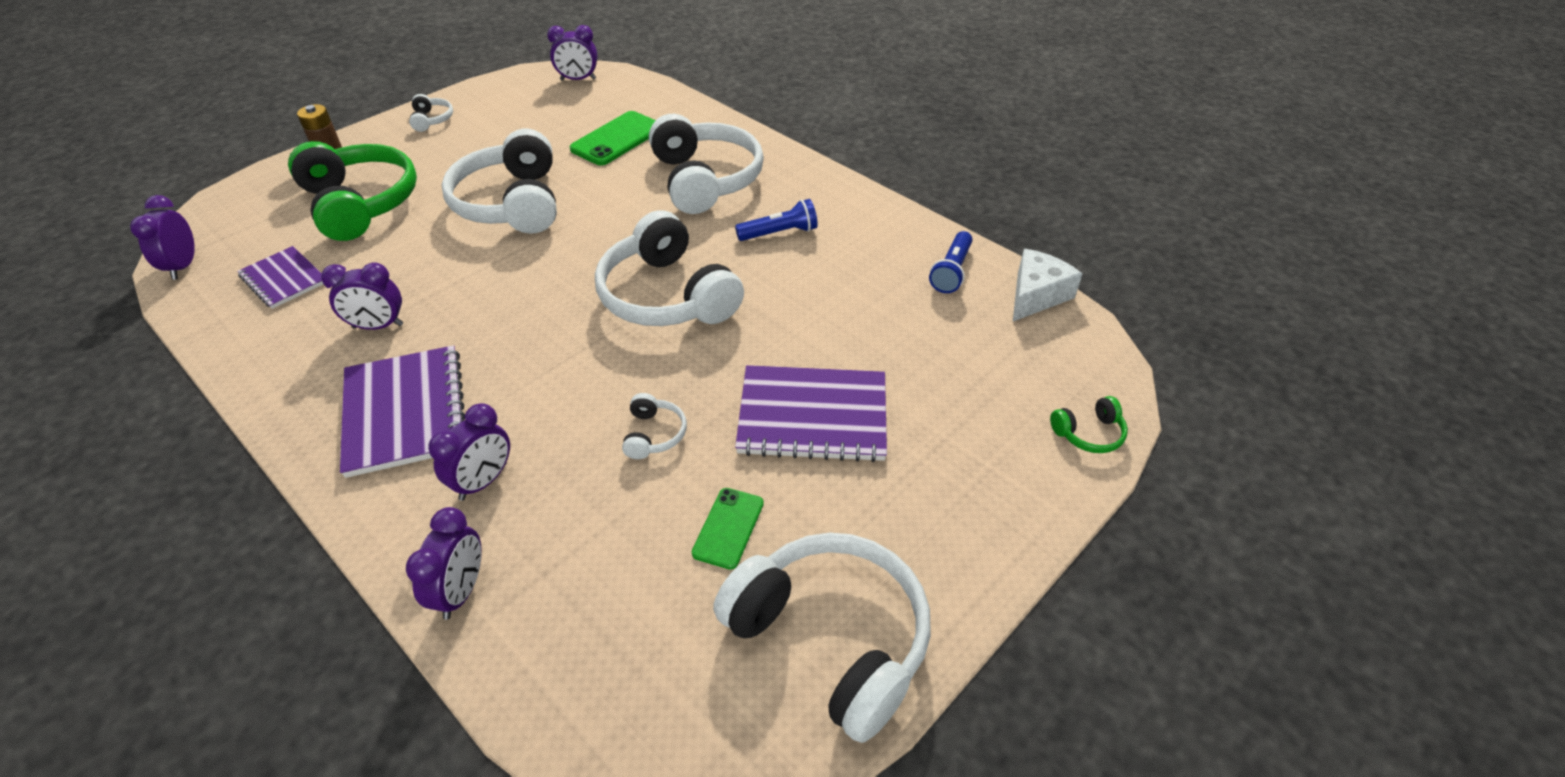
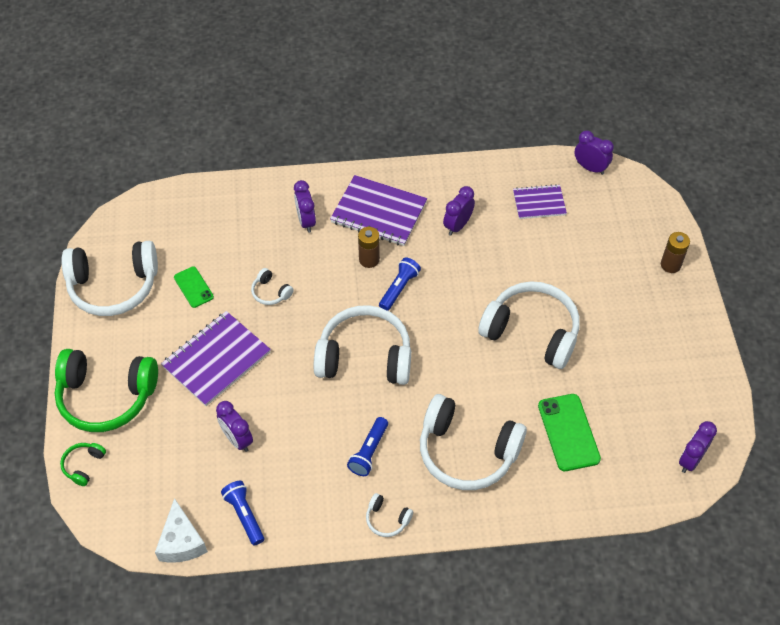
camera: 130 degrees right, 10 degrees up
(360, 204) = (596, 260): green headphones -> green headphones (106, 397)
(432, 120) = (689, 337): white headphones -> white headphones (387, 519)
(461, 591) = (256, 192): purple clock -> purple clock (237, 439)
(507, 373) = (369, 259): none -> brown battery
(535, 322) = (399, 288): none -> blue flashlight

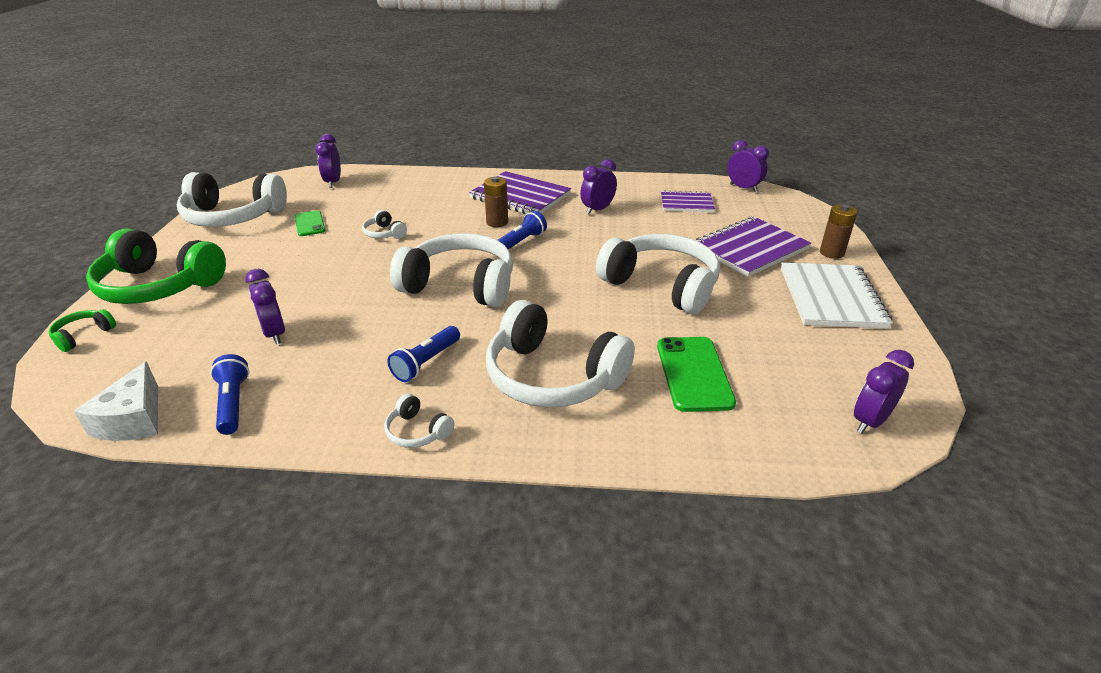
camera: 10 degrees right, 20 degrees down
(216, 360) = (297, 272): purple notebook -> purple notebook (750, 249)
(306, 221) = (446, 196): purple clock -> purple clock (333, 182)
(668, 327) = (831, 298): none -> white notebook

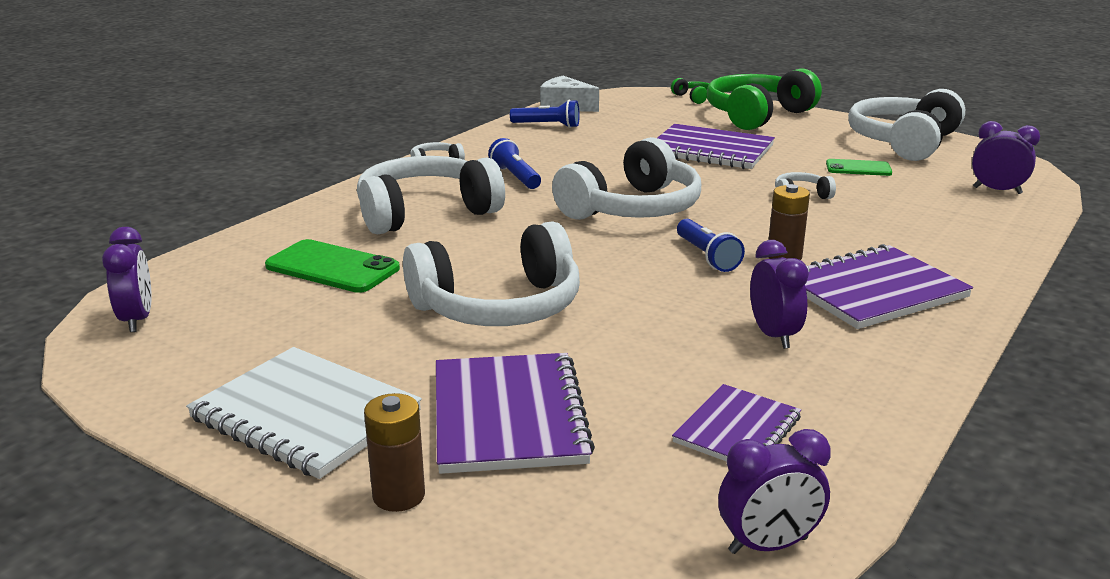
camera: 120 degrees right, 10 degrees down
(274, 334) = (628, 140): purple clock -> none
(289, 286) = (710, 150): none -> purple notebook

